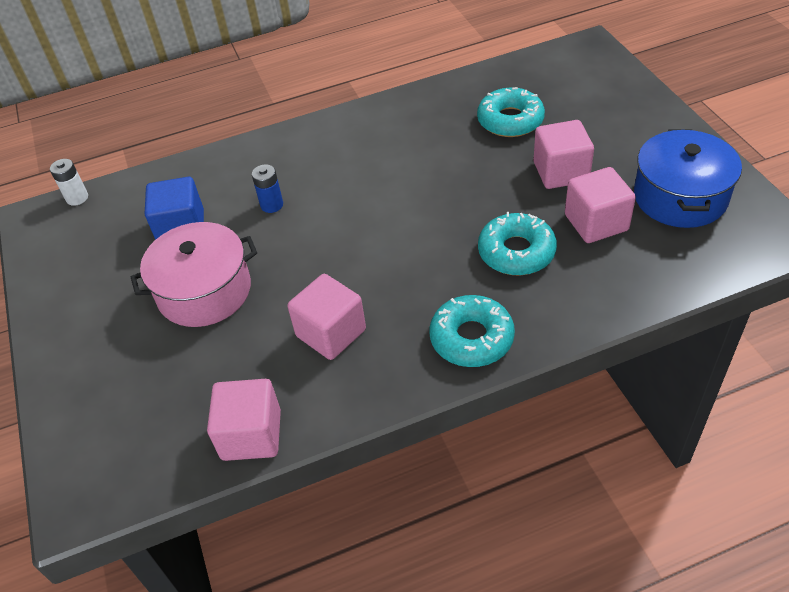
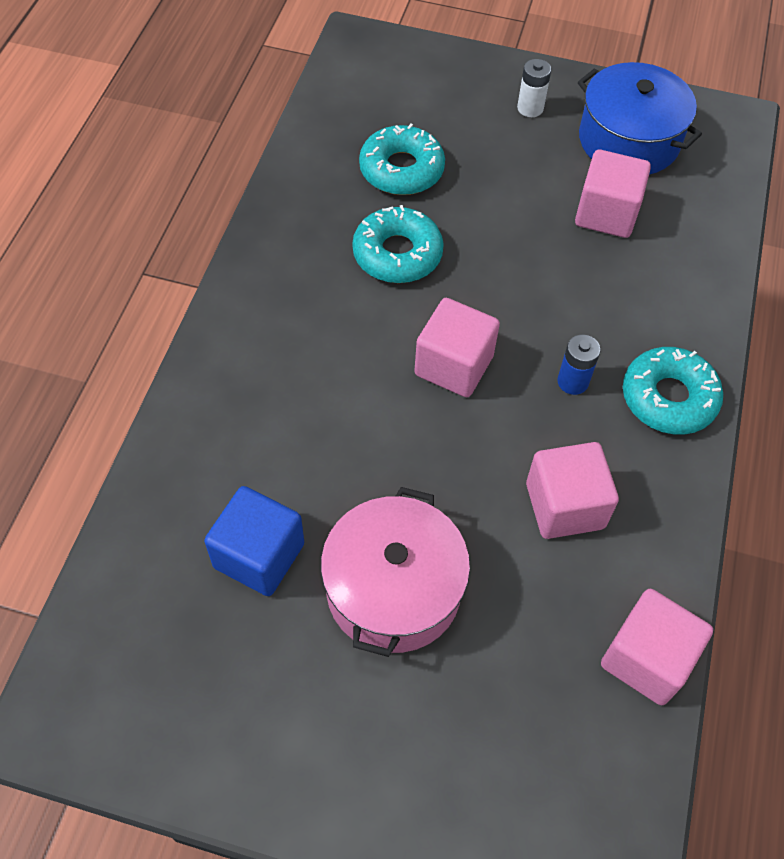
camera: 60 degrees left, 10 degrees up
(77, 198) = (69, 646): white battery -> white battery (530, 108)
(272, 205) = (314, 443): blue battery -> blue battery (572, 382)
(516, 252) = (589, 292): turquoise donut -> turquoise donut (397, 254)
(561, 172) = (515, 188): pink cube -> pink cube (454, 365)

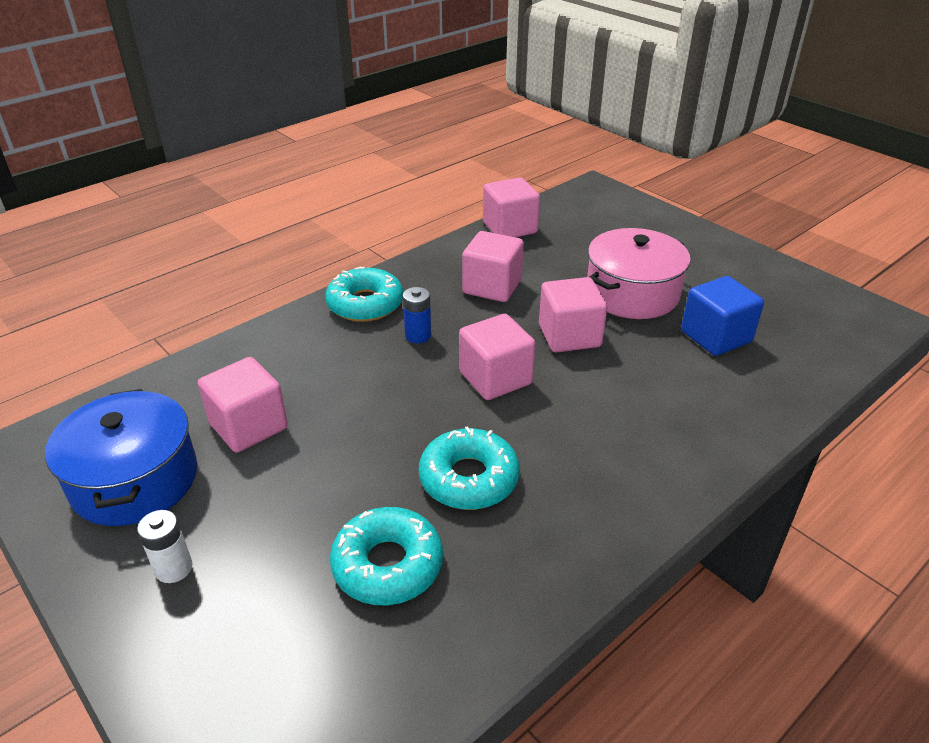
camera: 145 degrees left, 20 degrees down
(422, 466) = (569, 336): none -> pink cube

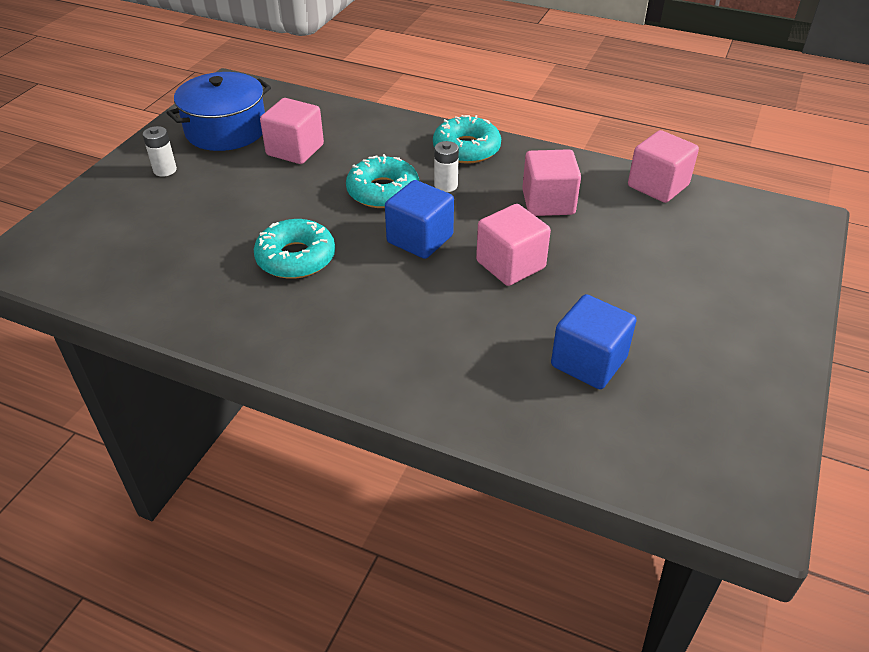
camera: 65 degrees right, 5 degrees up
(387, 565) = (199, 246): turquoise donut -> turquoise donut (383, 191)
(418, 335) = (446, 185): blue battery -> white battery
(495, 378) = (420, 239): pink cube -> blue cube
(632, 293) = (615, 289): pink pot -> none

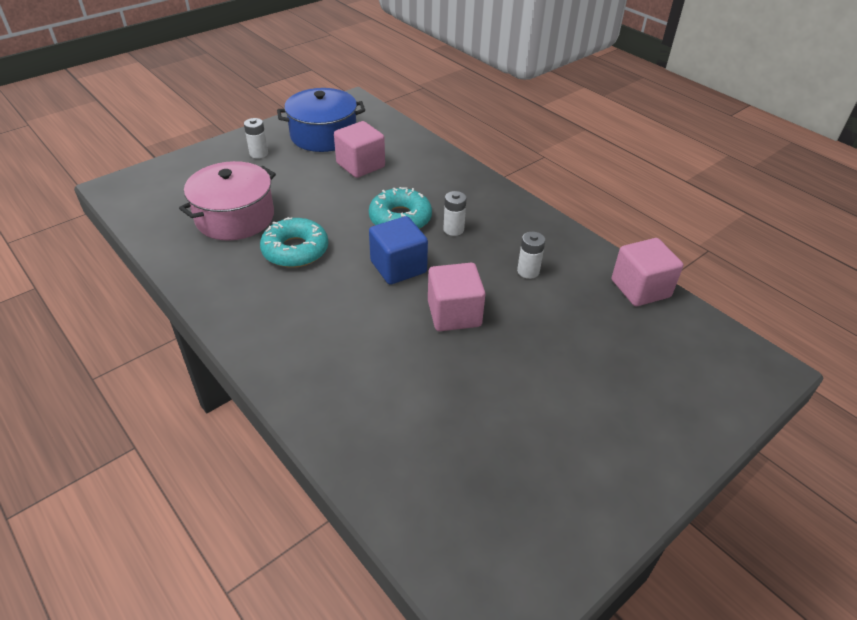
camera: 25 degrees right, 0 degrees up
(196, 246) = (235, 217): none -> pink pot
(466, 149) = (494, 204): turquoise donut -> none
(548, 202) = (528, 271): pink cube -> white battery
(588, 362) = (453, 422): blue cube -> none

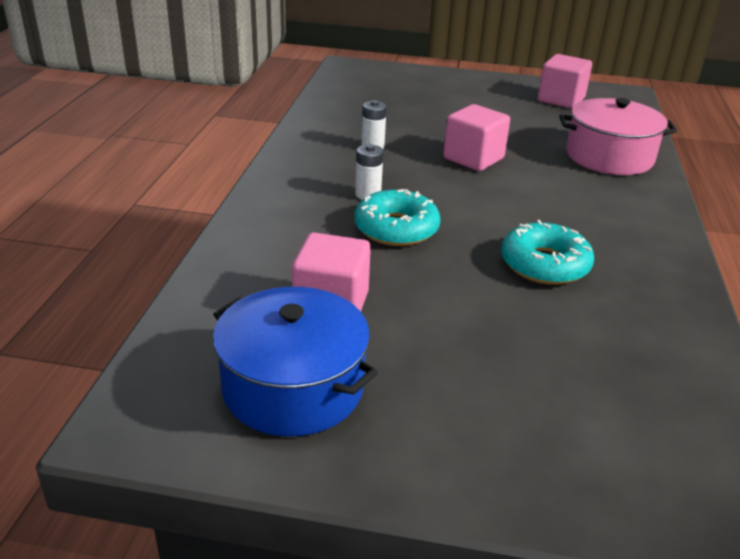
camera: 130 degrees left, 10 degrees down
(235, 217) = (578, 340): pink pot -> pink pot (609, 157)
(259, 153) = (434, 425): white battery -> none
(398, 267) = (466, 200): blue cube -> none
(640, 289) = (325, 106): pink cube -> pink cube (561, 100)

